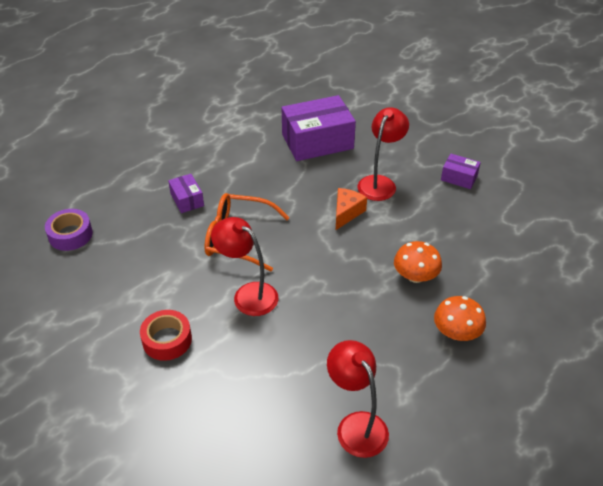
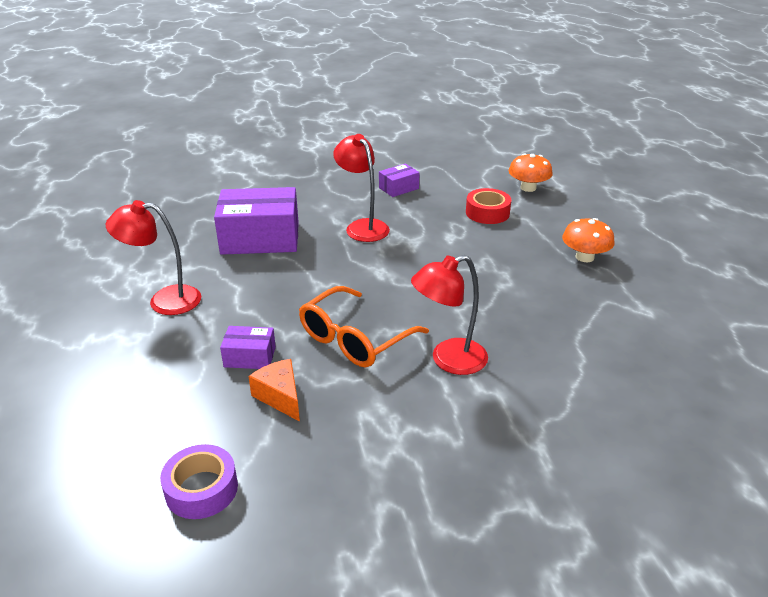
camera: 60 degrees left, 10 degrees down
(167, 340) = (475, 448): red tape -> red tape (487, 213)
(317, 141) = (260, 238): purple box -> purple box turned 75 degrees clockwise
(346, 213) = (385, 258): orange cheese -> orange cheese (280, 397)
(356, 425) = (667, 349): red lamp -> red lamp (164, 300)
(415, 276) = (502, 252): orange mushroom -> orange mushroom (528, 188)

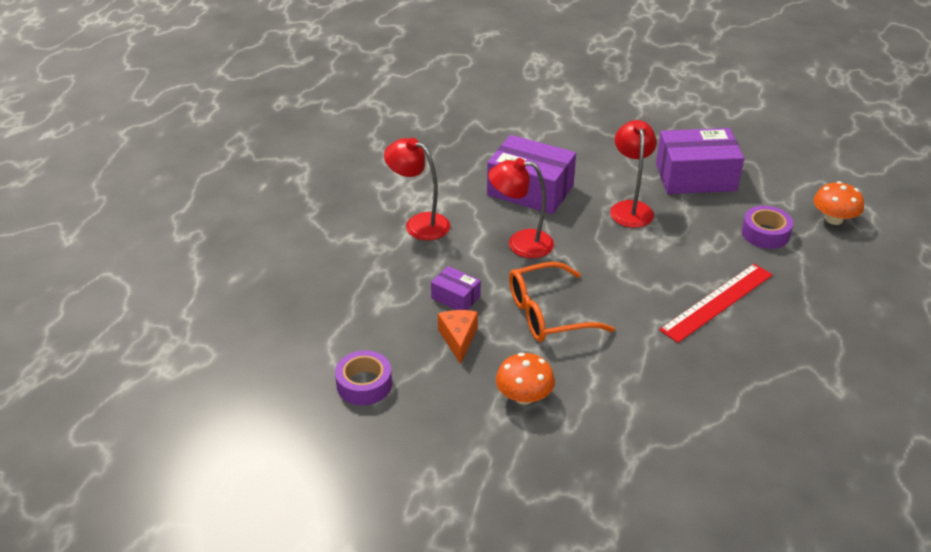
camera: 30 degrees right, 5 degrees up
(398, 188) = (695, 177): purple box -> purple box, size x2.05
(448, 360) = (613, 362): red lamp -> red lamp (520, 243)
(487, 213) = (765, 233): red tape -> purple tape
(495, 276) = (717, 302): none -> red ruler
(584, 257) = (826, 315): orange mushroom -> orange mushroom (524, 396)

